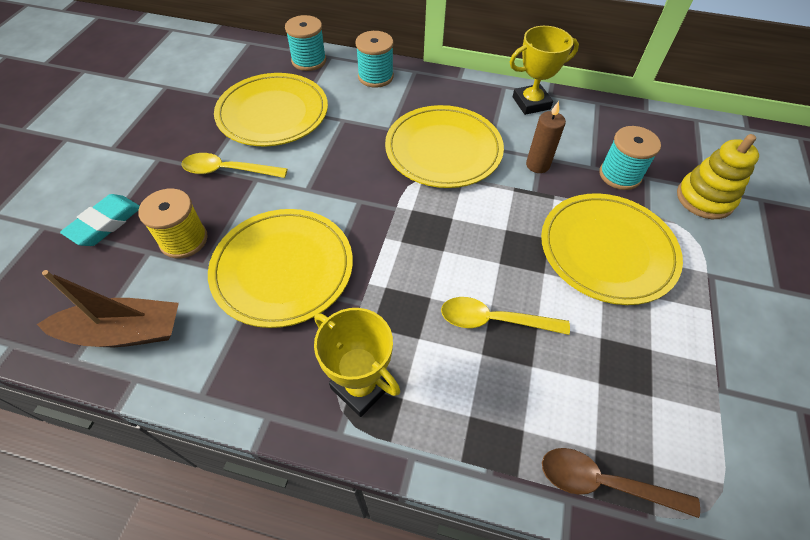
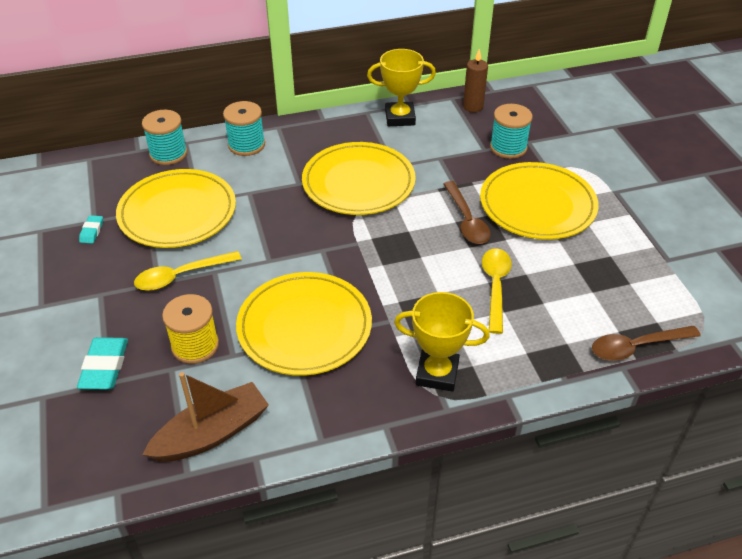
camera: 30 degrees left, 10 degrees down
(199, 102) = (92, 231): none -> turquoise eraser
(494, 320) = (495, 286): yellow spoon -> yellow spoon turned 120 degrees clockwise
(518, 233) = (466, 220): none -> brown spoon
(531, 103) = (400, 118): yellow trophy -> yellow trophy turned 45 degrees clockwise
(537, 165) = (442, 164): brown candle -> brown candle (473, 107)
(704, 199) = (577, 141): yellow stacking toy -> none

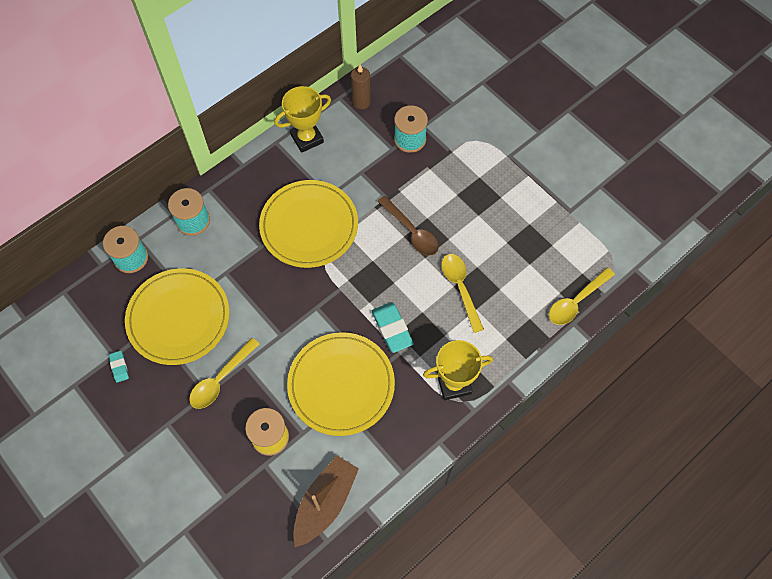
camera: 25 degrees left, 20 degrees up
(105, 367) = (214, 485): turquoise eraser -> turquoise eraser (392, 329)
(537, 205) = (457, 193): yellow plate -> none
(636, 347) = (576, 301): brown spoon -> yellow spoon

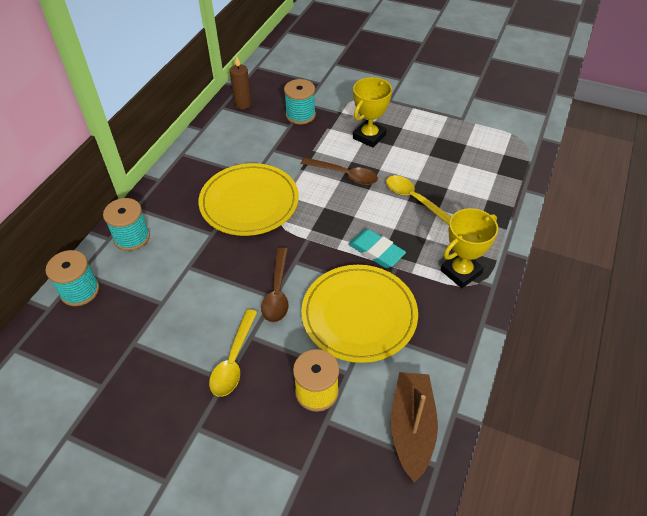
camera: 25 degrees left, 15 degrees down
(119, 367) = (113, 395): turquoise eraser -> none
(178, 318) = (158, 323): yellow plate -> none
(286, 331) = (277, 292): none -> brown spoon
(307, 138) = (209, 142): yellow trophy -> yellow trophy (369, 136)
(576, 301) = (514, 174): yellow spoon -> none

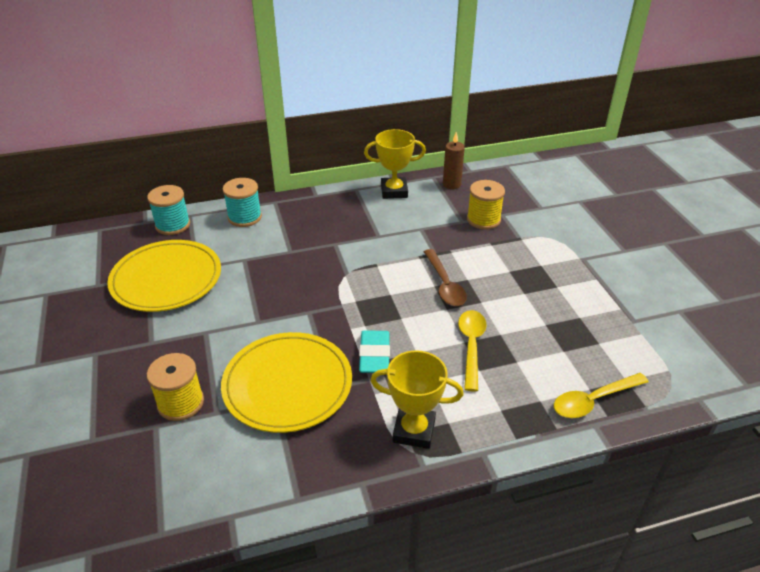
camera: 50 degrees right, 10 degrees down
(234, 360) = (173, 336): yellow spoon -> yellow spoon (593, 401)
(249, 202) = (345, 251): yellow plate -> yellow plate (166, 279)
(277, 292) = (265, 321): brown spoon -> none
(300, 115) = (483, 219): turquoise spool -> yellow spool
(369, 136) = (514, 273): yellow trophy -> yellow trophy (394, 191)
(412, 428) = (189, 491): brown boat -> none

